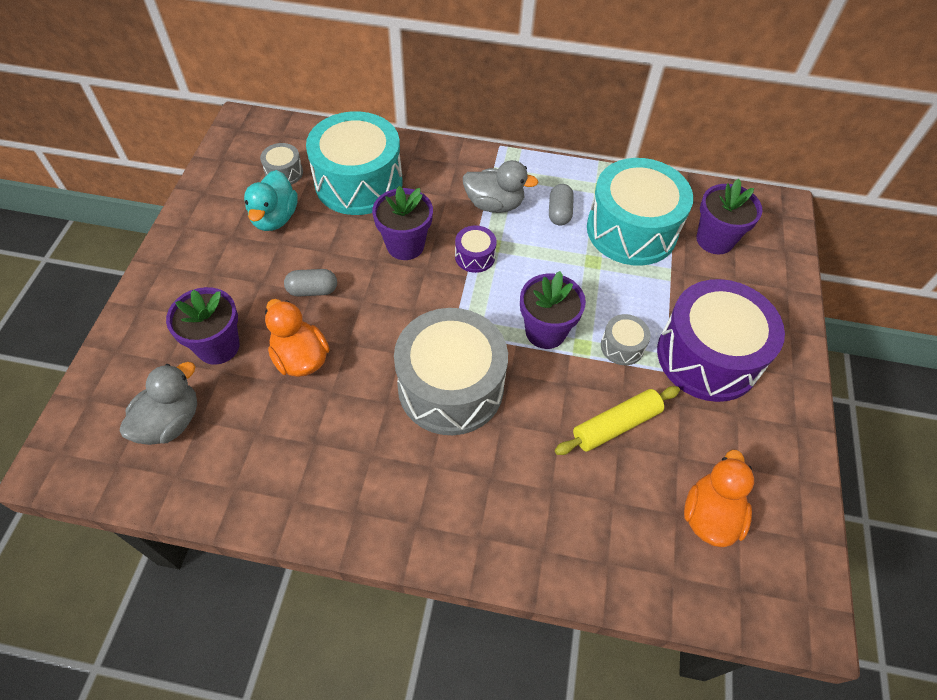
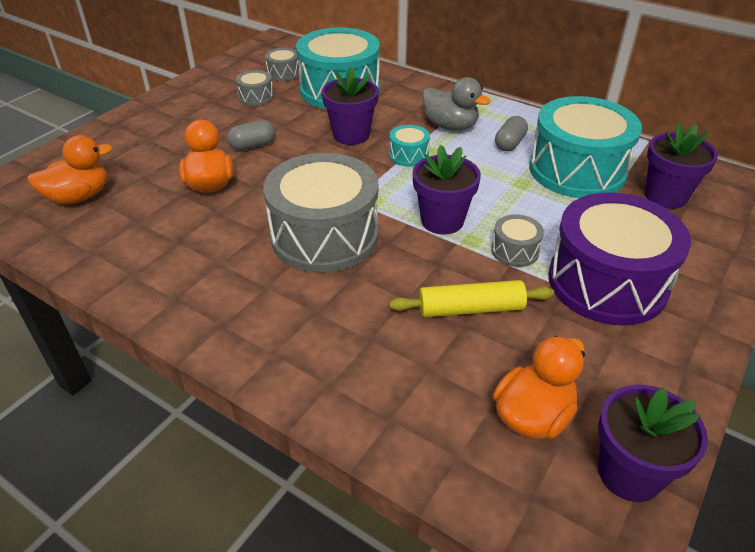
camera: 25 degrees right, 15 degrees down
(170, 422) = (79, 197): grey duck -> orange duck
(218, 346) = (152, 161): purple flower pot -> purple flower pot (629, 473)
(275, 218) = (256, 97): turquoise duck -> grey drum
(312, 290) = (252, 145): grey capsule -> grey capsule turned 45 degrees counterclockwise
(475, 256) = (409, 155): purple drum -> turquoise drum

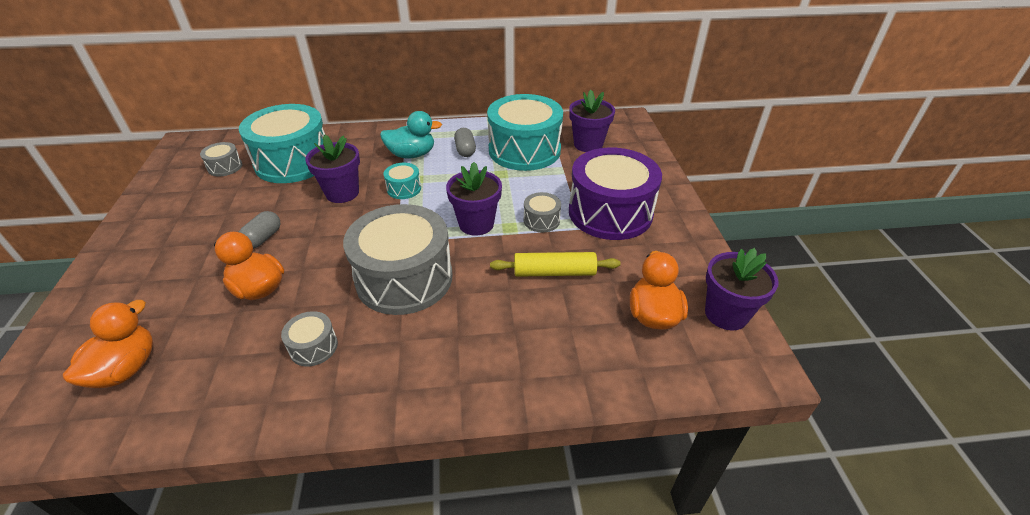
camera: 40 degrees left, 0 degrees up
(256, 97) = (220, 197): grey drum -> grey drum (313, 347)
(450, 126) = (412, 154): grey duck -> turquoise duck
(470, 309) = (554, 272): yellow rolling pin -> yellow rolling pin turned 45 degrees clockwise

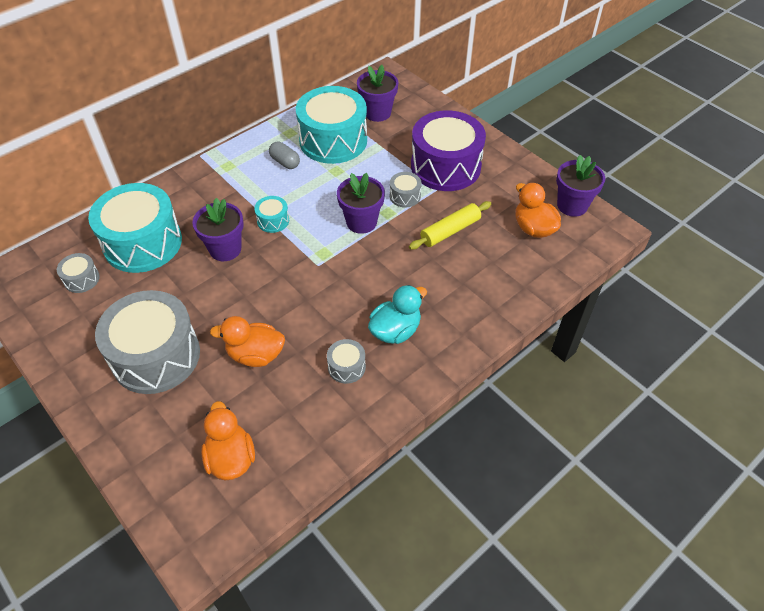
camera: 35 degrees left, 10 degrees up
(263, 238) = (207, 319): grey capsule -> none
(404, 278) = (354, 289): grey drum -> grey drum (156, 356)
(412, 154) = (244, 187): turquoise duck -> turquoise duck (395, 330)

